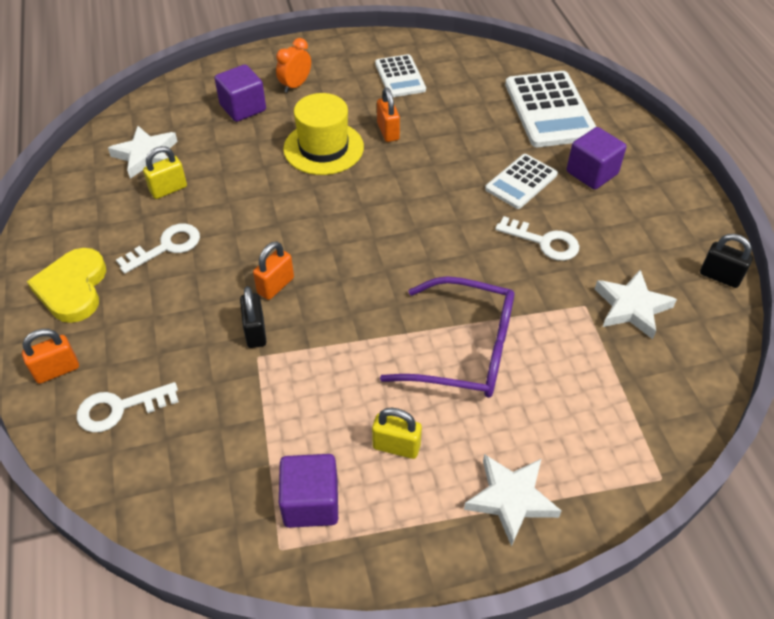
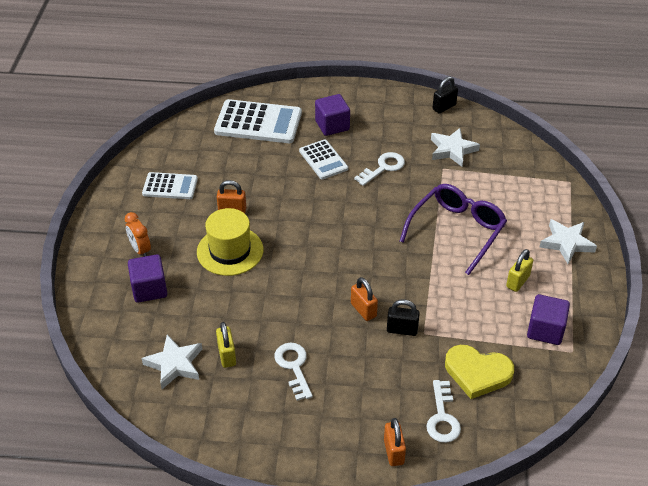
camera: 70 degrees left, 5 degrees down
(73, 288) = (312, 433): yellow heart -> yellow heart (477, 373)

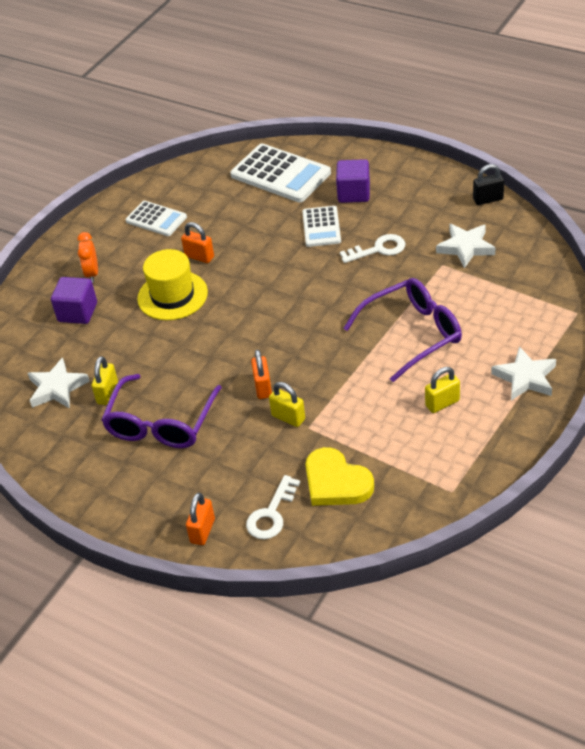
camera: 30 degrees right, 0 degrees up
(294, 367) = (161, 422): white key -> purple glasses
(402, 330) = (288, 417): black padlock -> yellow padlock
(545, 330) = (437, 461): purple cube -> none

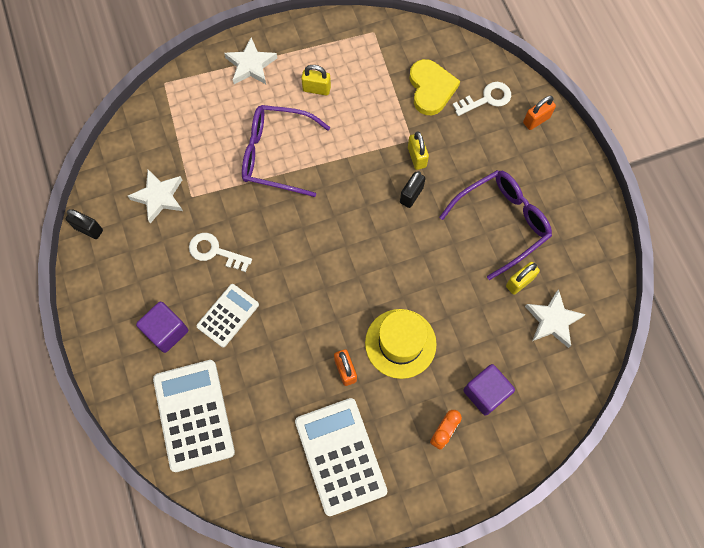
camera: 145 degrees left, 25 degrees up
(156, 219) = (340, 456): white calculator -> white calculator, size x1.68
(263, 387) = (411, 195): orange padlock -> black padlock

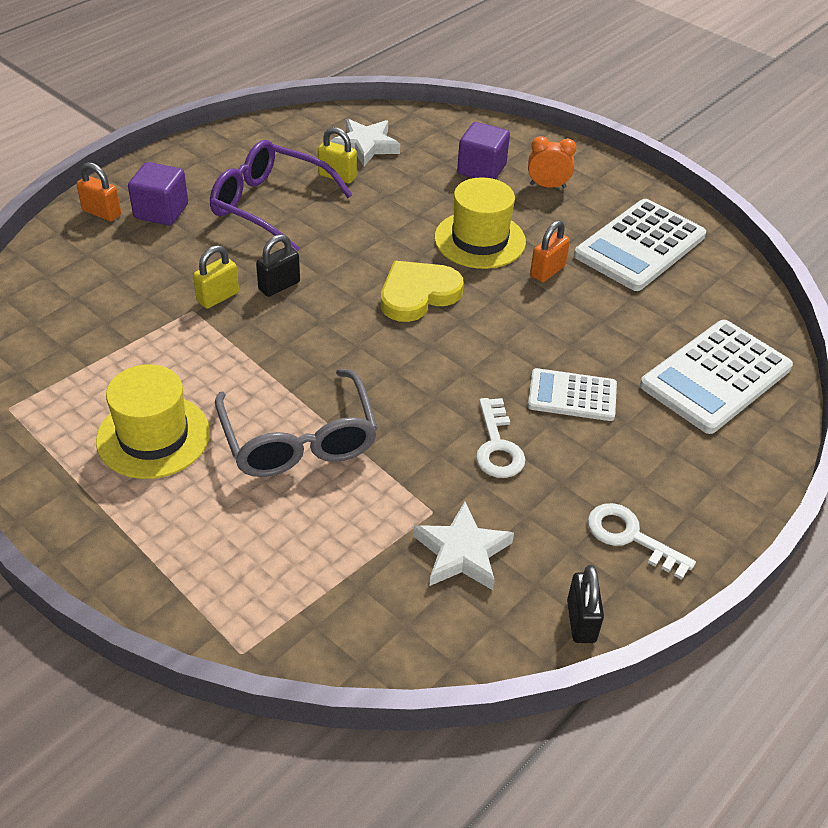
camera: 120 degrees left, 25 degrees down
(166, 331) = (645, 448): purple cube -> purple cube (161, 211)
(251, 65) = (143, 539): white star -> none
(277, 155) = (298, 438): purple glasses -> grey glasses
(316, 89) = (153, 436): yellow padlock -> yellow hat
(411, 195) = (279, 286): black padlock -> black padlock turned 45 degrees counterclockwise
(431, 89) = (94, 315): yellow heart -> yellow heart (418, 294)
(486, 99) = (87, 261): white key -> white key (630, 537)

